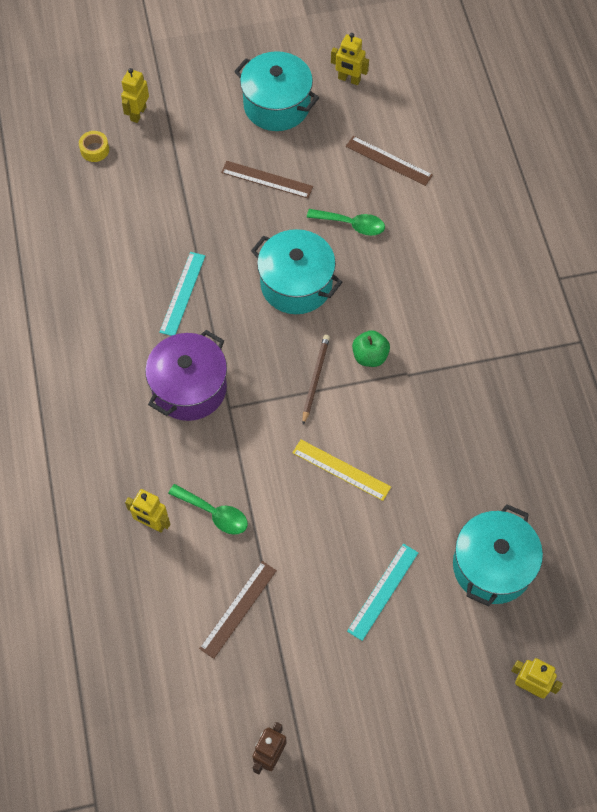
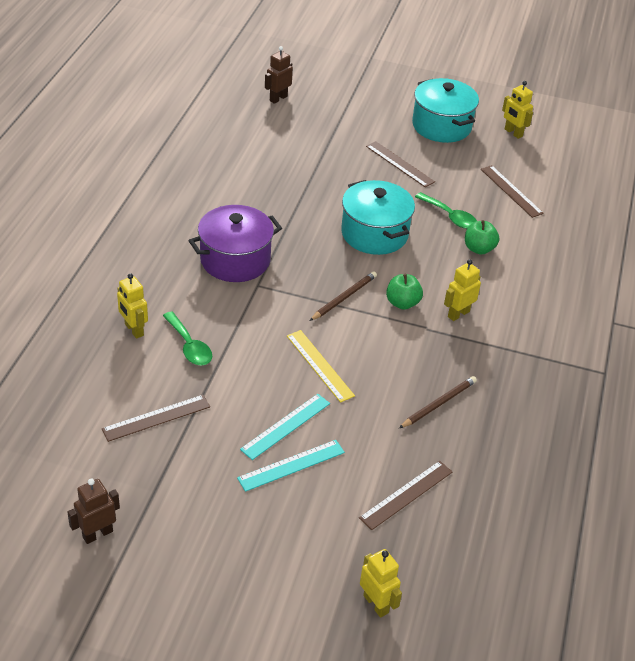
camera: 25 degrees right, 20 degrees down
(95, 150) = (278, 98): yellow tape -> brown robot
(138, 113) = (328, 91): yellow robot -> yellow robot (458, 314)
(182, 293) = (277, 202): turquoise ruler -> turquoise ruler (285, 426)
(400, 252) = (479, 249): none -> green apple
(465, 454) = (438, 403): none -> brown pencil
(492, 566) = (406, 494): turquoise pot -> brown ruler

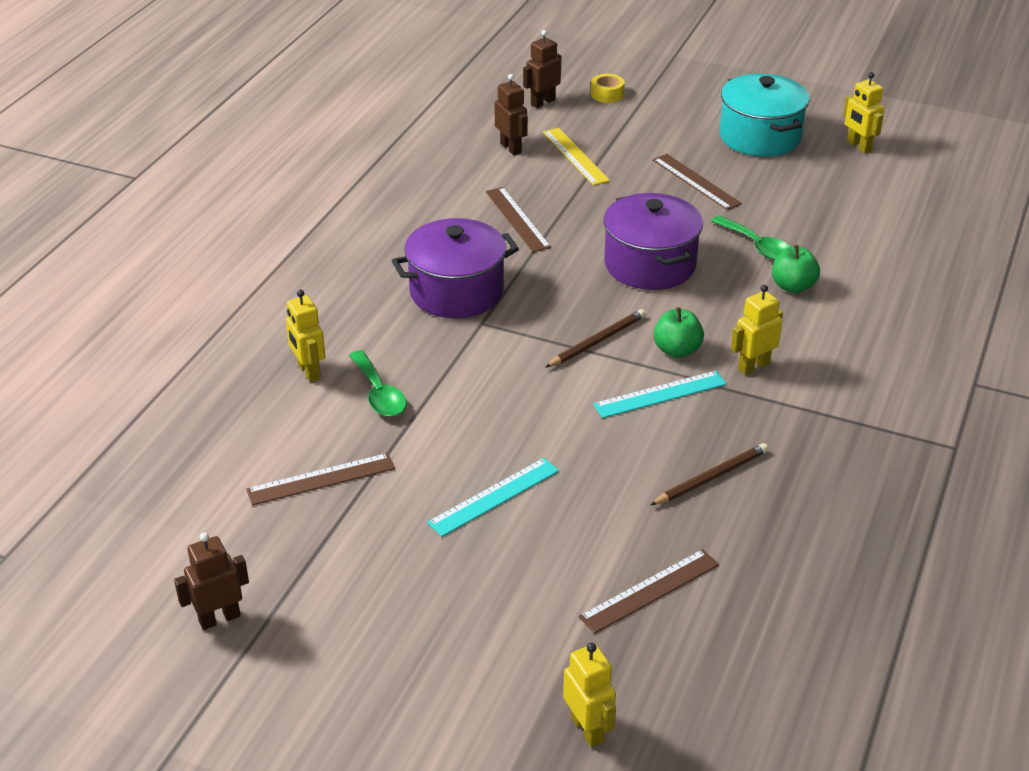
camera: 10 degrees right, 5 degrees down
(259, 138) = (511, 148): none -> brown robot
(291, 465) = (494, 545): turquoise ruler -> turquoise ruler (660, 394)
(319, 365) = (551, 423): yellow ruler -> yellow ruler (575, 156)
(325, 91) = (607, 94): none -> yellow tape
(374, 233) = (650, 264): turquoise pot -> purple pot
(511, 191) = (847, 217): brown ruler -> brown ruler (517, 219)

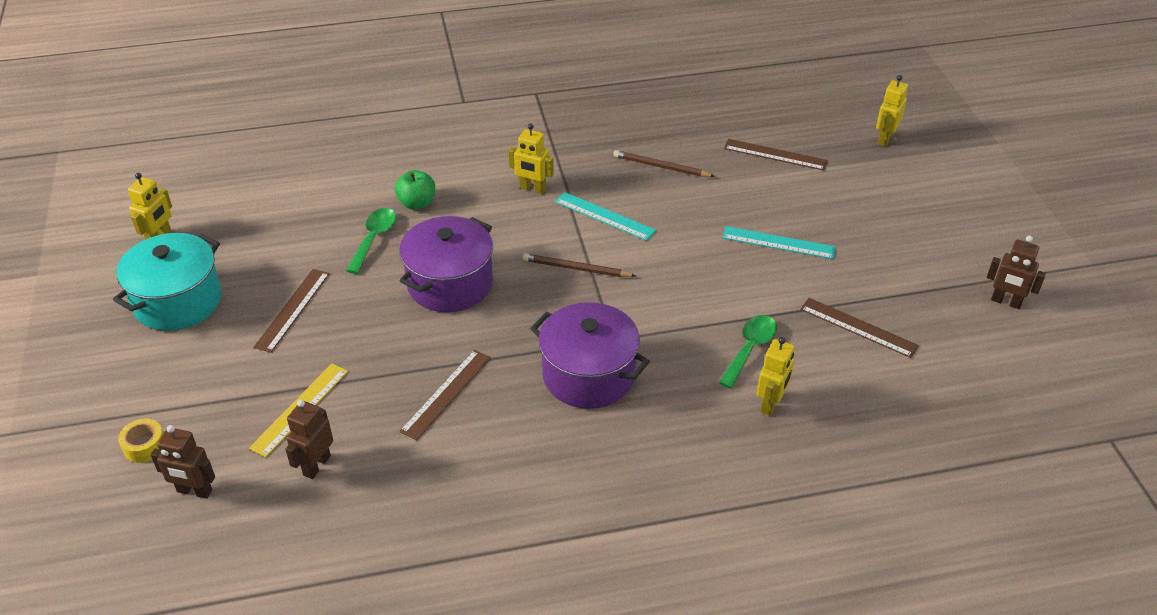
camera: 125 degrees left, 5 degrees up
(677, 350) = (548, 227): green apple -> none

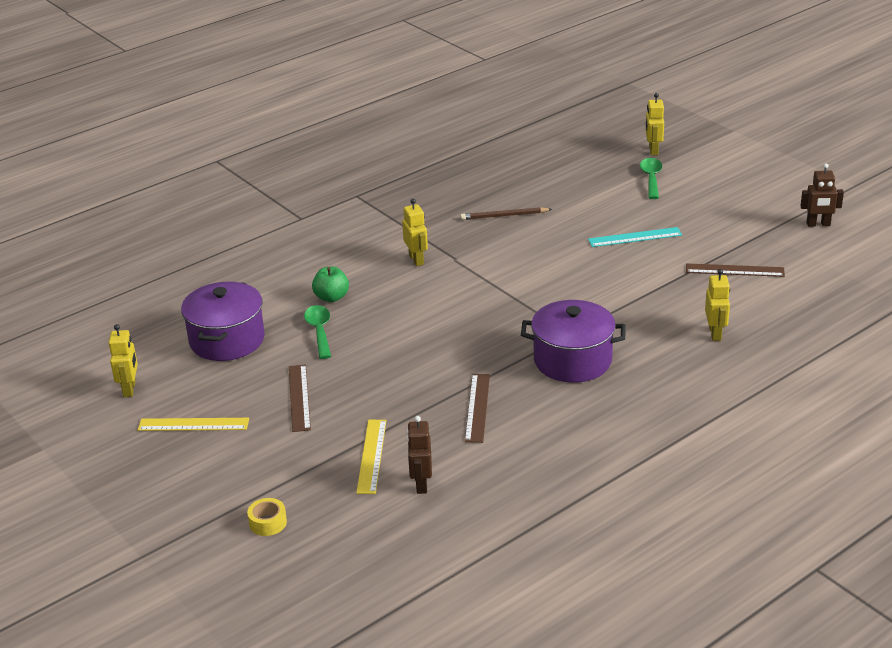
camera: 25 degrees left, 10 degrees down
(178, 301) = (193, 424): turquoise pot -> yellow ruler
(194, 491) = (340, 534): brown robot -> none
(450, 283) = (411, 340): purple pot -> purple pot (227, 340)
(532, 188) = (416, 259): yellow robot -> yellow robot turned 105 degrees counterclockwise
(576, 269) = (500, 299): brown pencil -> none
(604, 216) = (491, 260): turquoise ruler -> none
(750, 349) = (672, 307): green spoon -> green spoon (651, 178)
(775, 155) = (583, 183): brown ruler -> none

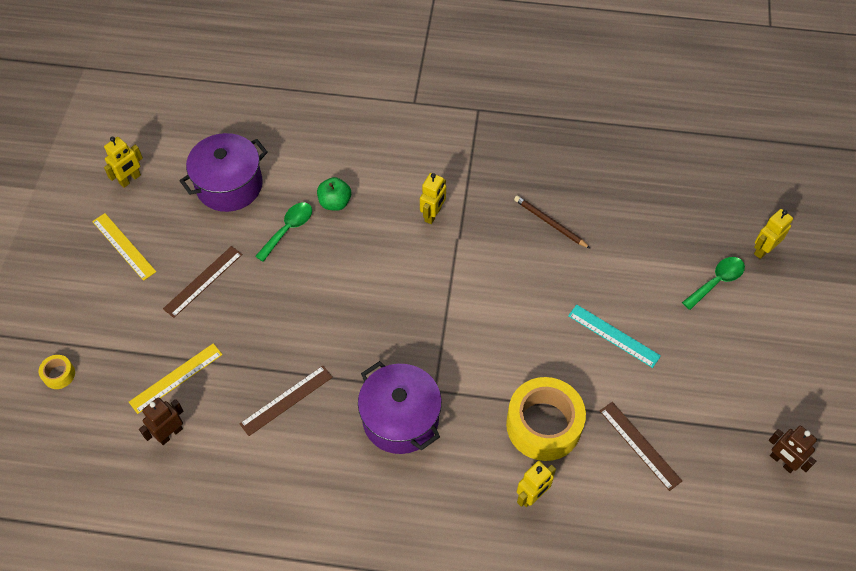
camera: 45 degrees right, 25 degrees up
(665, 300) = (543, 425): none -> yellow tape

